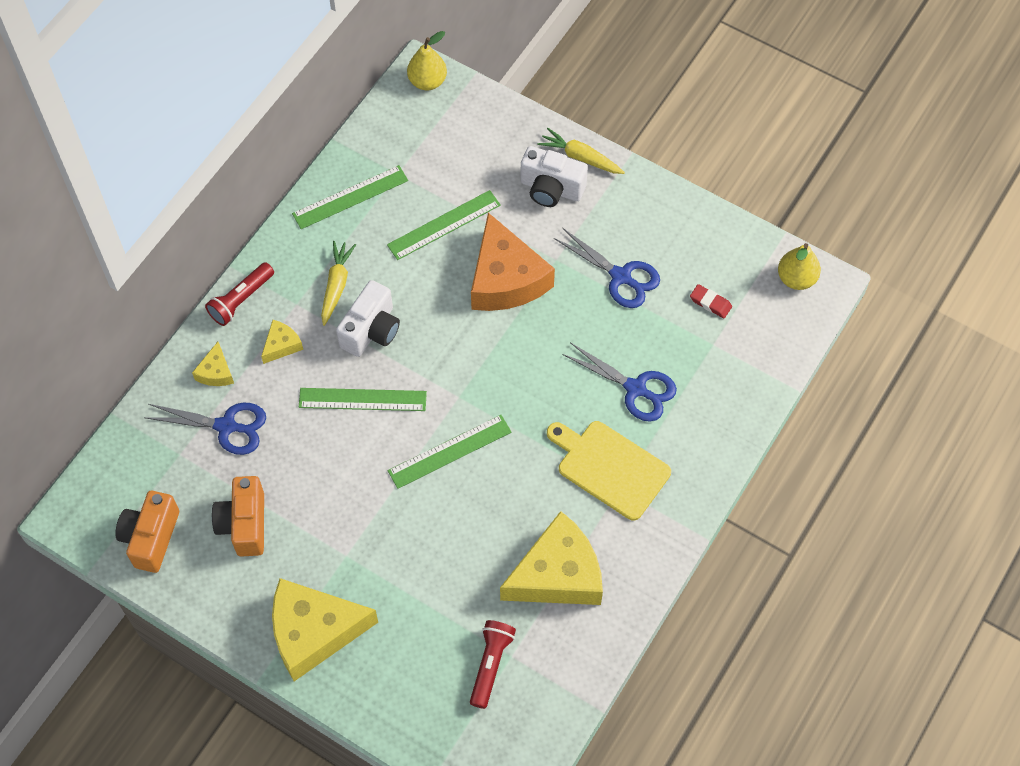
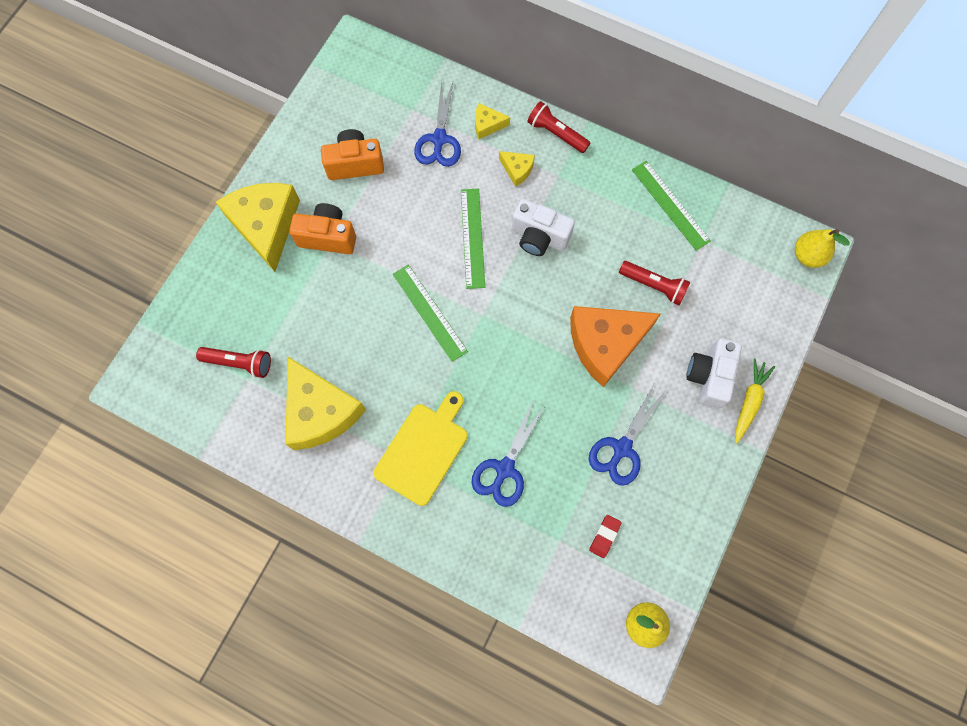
camera: 85 degrees right, 10 degrees up
(151, 538) = (340, 101): orange camera -> orange camera (328, 237)
(336, 285) = (580, 204): yellow carrot -> none
(444, 225) = (654, 285): green ruler -> red flashlight

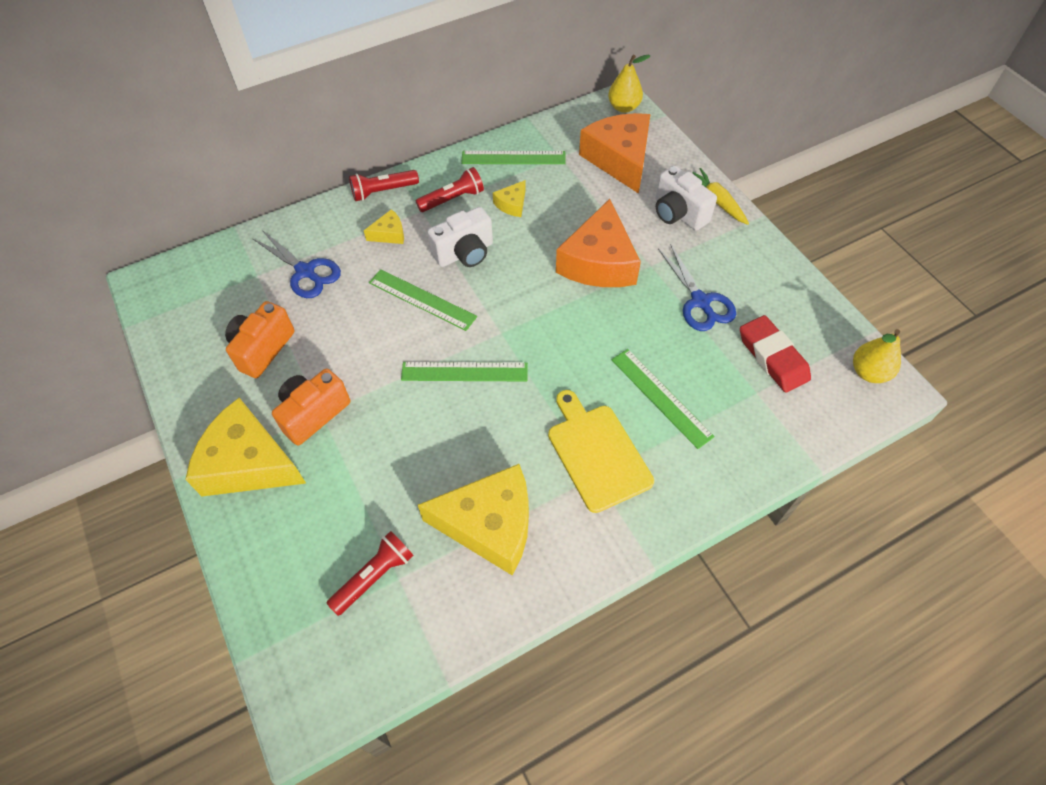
camera: 55 degrees left, 15 degrees down
(487, 125) = (328, 231): yellow cheese -> yellow cheese (512, 204)
(505, 469) = (661, 397): blue scissors -> green ruler
(604, 536) = (772, 357): red eraser -> red eraser, size x1.92
(654, 285) = (573, 204): red flashlight -> red flashlight (452, 199)
(737, 291) = (619, 159): none -> orange cheese

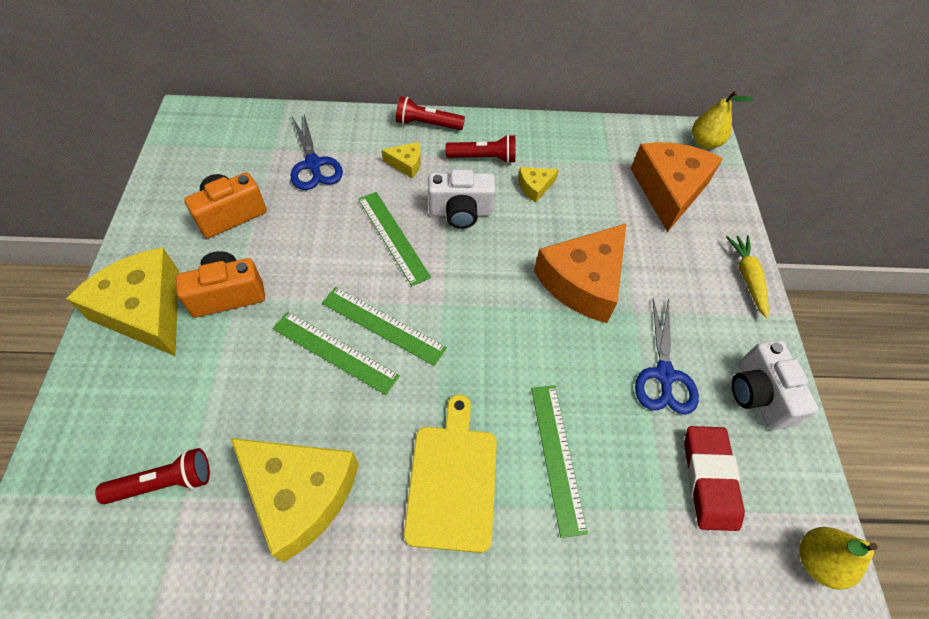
camera: 25 degrees right, 0 degrees up
(513, 157) = (565, 144): green ruler -> green ruler (335, 351)
(678, 213) = (696, 271): white camera -> white camera (758, 395)

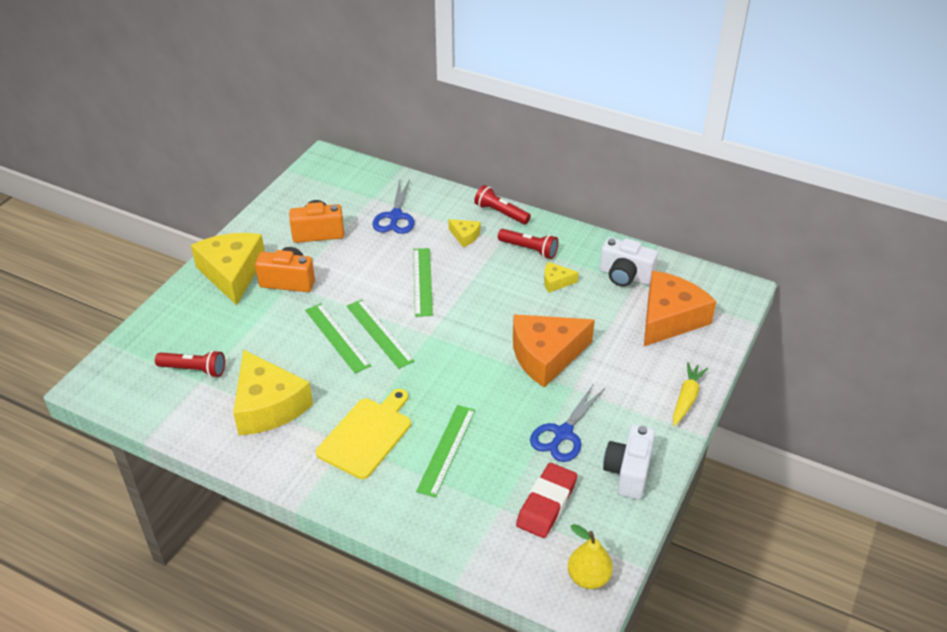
camera: 30 degrees right, 15 degrees down
(460, 212) = (484, 281): white camera -> white camera (625, 276)
(705, 143) = (734, 294): yellow pear -> none

